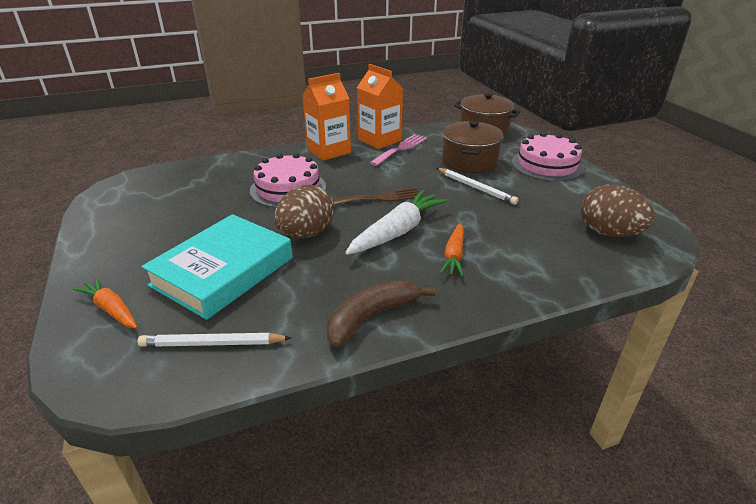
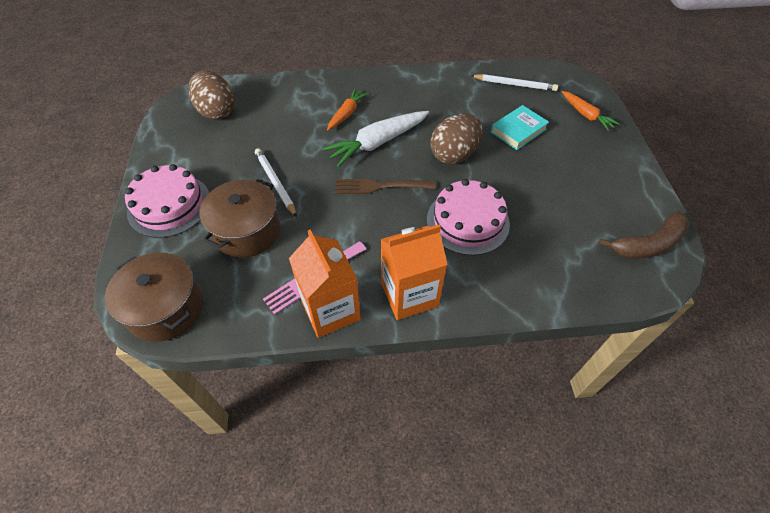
camera: 165 degrees left, 20 degrees up
(223, 271) = (518, 130): turquoise book -> turquoise book, size x0.55
(372, 317) = (420, 83): brown banana -> brown banana (648, 244)

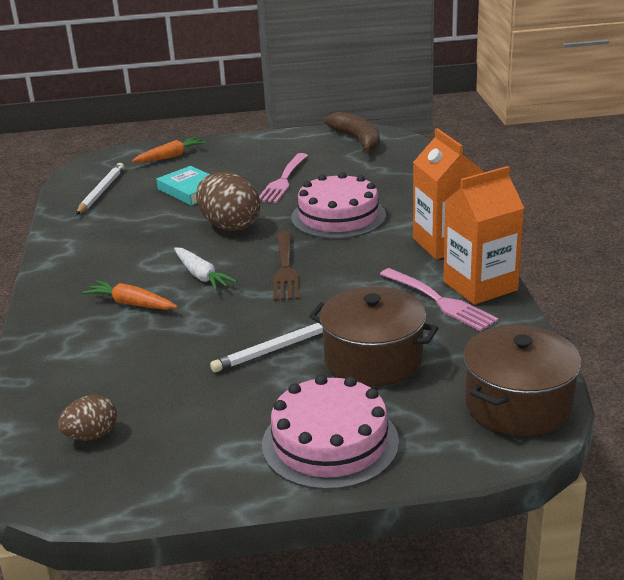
camera: 90 degrees left, 25 degrees down
(216, 111) = (91, 435): brown egg -> brown egg, size x0.57
(377, 143) = (201, 276): white carrot -> white carrot, size x0.60
(541, 186) = (283, 181): none -> pink fork

